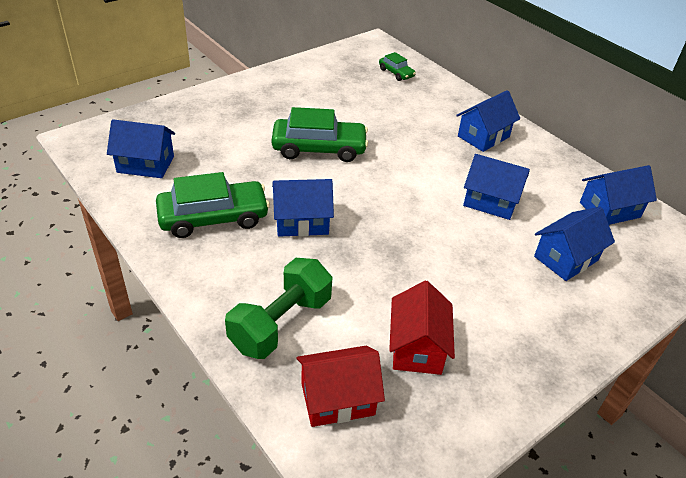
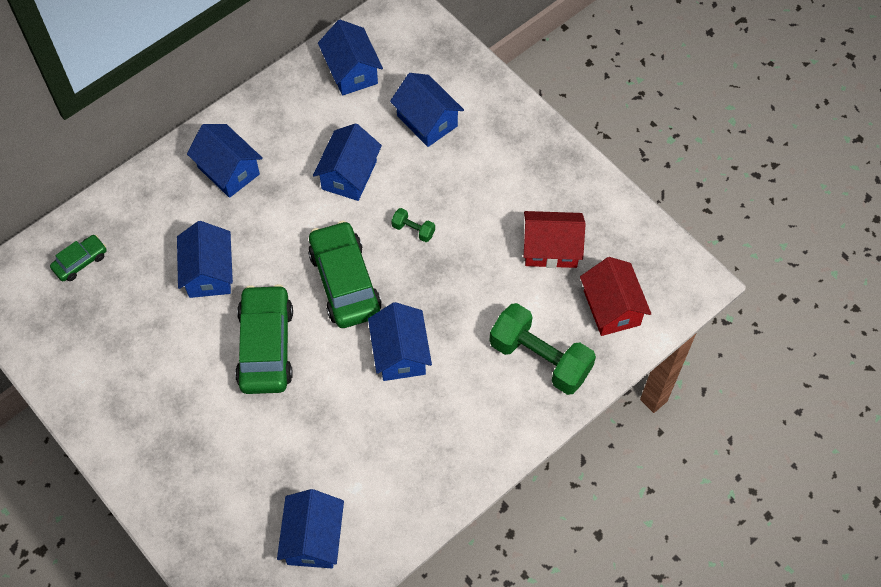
camera: 90 degrees left, 20 degrees up
(213, 218) = (403, 442): green car -> green car (345, 282)
(387, 124) = (209, 273): none -> blue house
(434, 239) = (413, 230): none -> green dumbbell

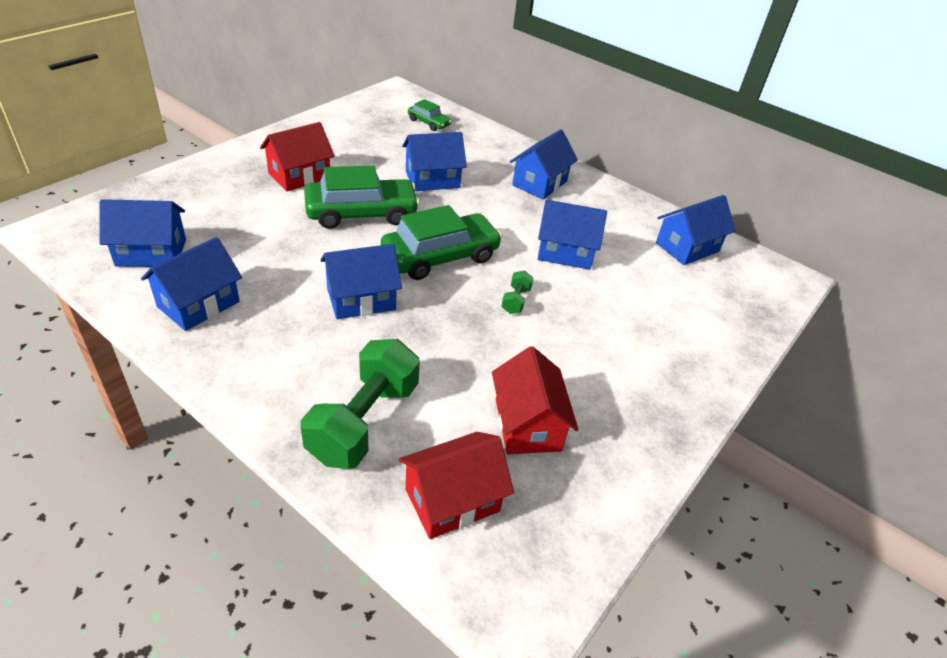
camera: 75 degrees right, 20 degrees down
(186, 405) = (299, 176): none -> red house
(427, 121) = (658, 303): blue house -> blue house (198, 304)

